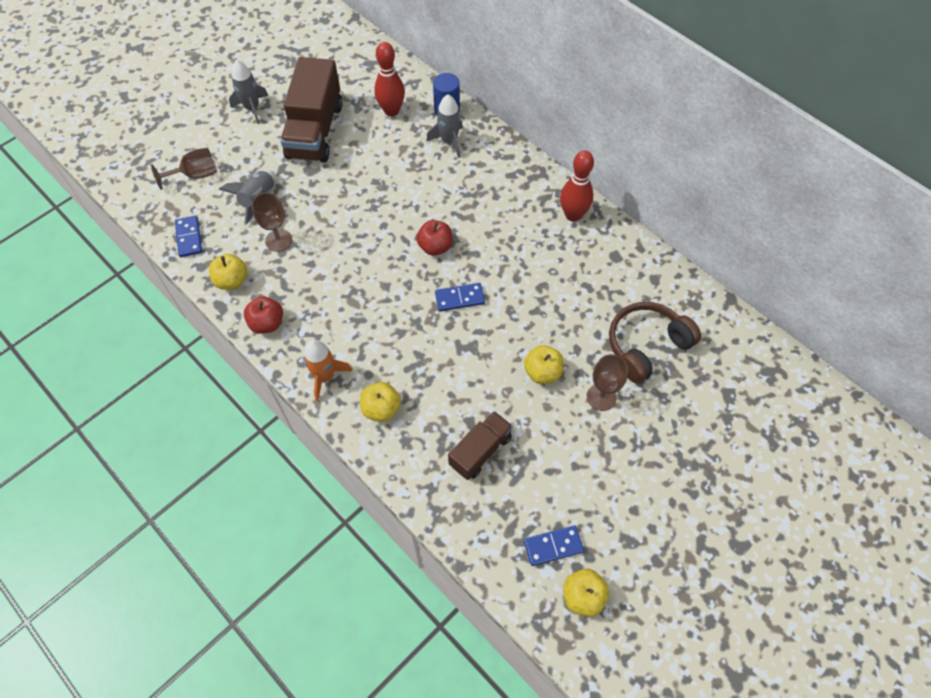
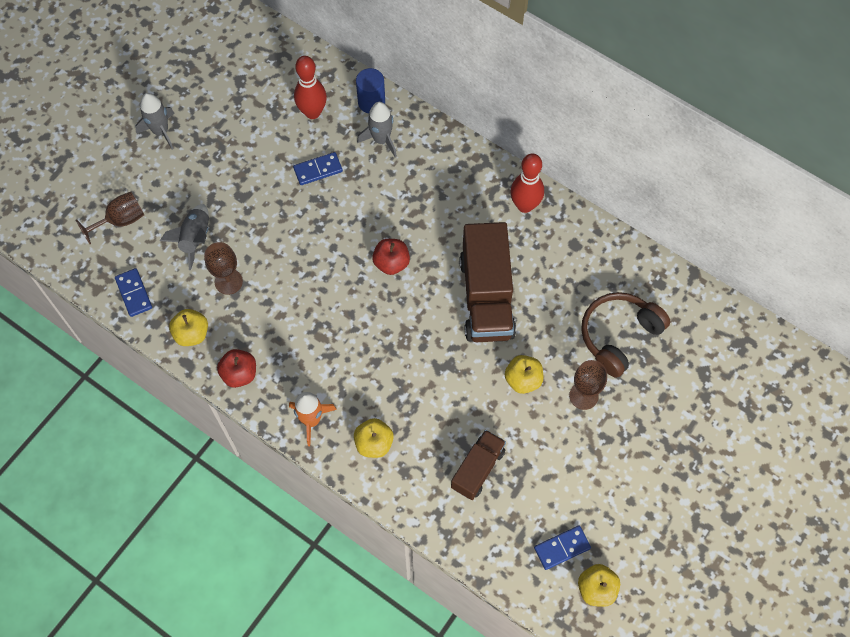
camera: 10 degrees left, 5 degrees up
(315, 131) = (236, 148): brown truck -> brown truck (486, 297)
(460, 298) = (427, 315): blue domino -> blue domino (318, 170)

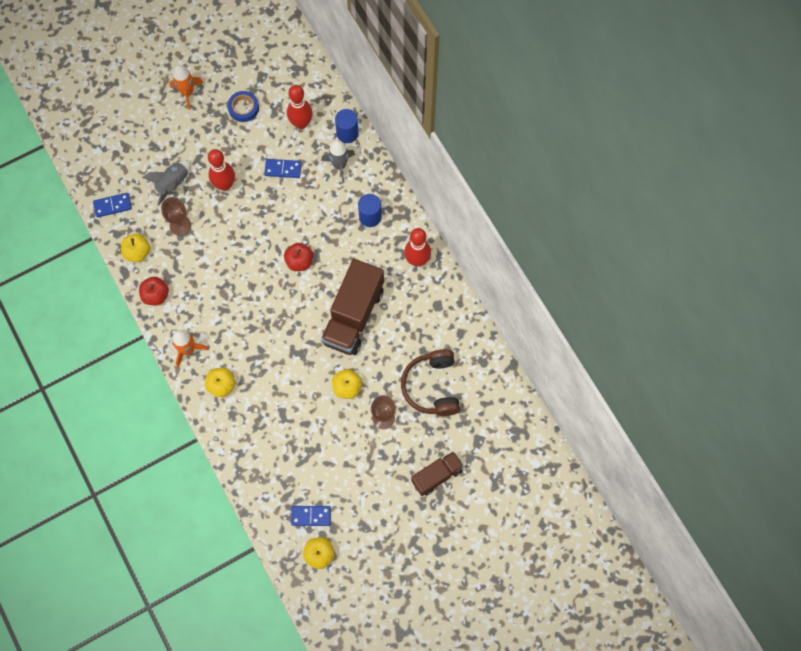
camera: 25 degrees right, 5 degrees up
(120, 220) = (128, 148): brown goblet -> none
(134, 293) = (112, 206): blue domino -> blue domino turned 75 degrees clockwise
(161, 131) = (187, 92): grey rocket -> orange rocket
(236, 122) = (243, 108): none -> blue tape
(258, 214) = (225, 185): none -> red bowling pin
(446, 180) = (370, 217): none -> blue cylinder
(478, 469) = (282, 435): brown truck -> brown truck (437, 476)
(619, 336) = (432, 387): brown headphones -> brown headphones turned 75 degrees counterclockwise

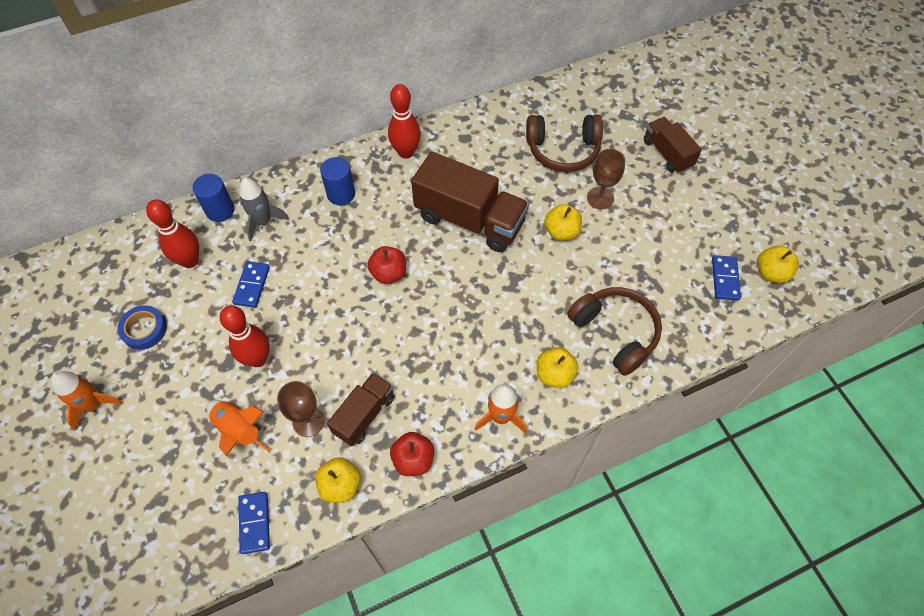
camera: 85 degrees left, 10 degrees down
(172, 184) = (239, 430): grey rocket -> orange rocket
(186, 260) = (364, 415): none -> brown truck
(258, 429) = (615, 332): none -> brown headphones

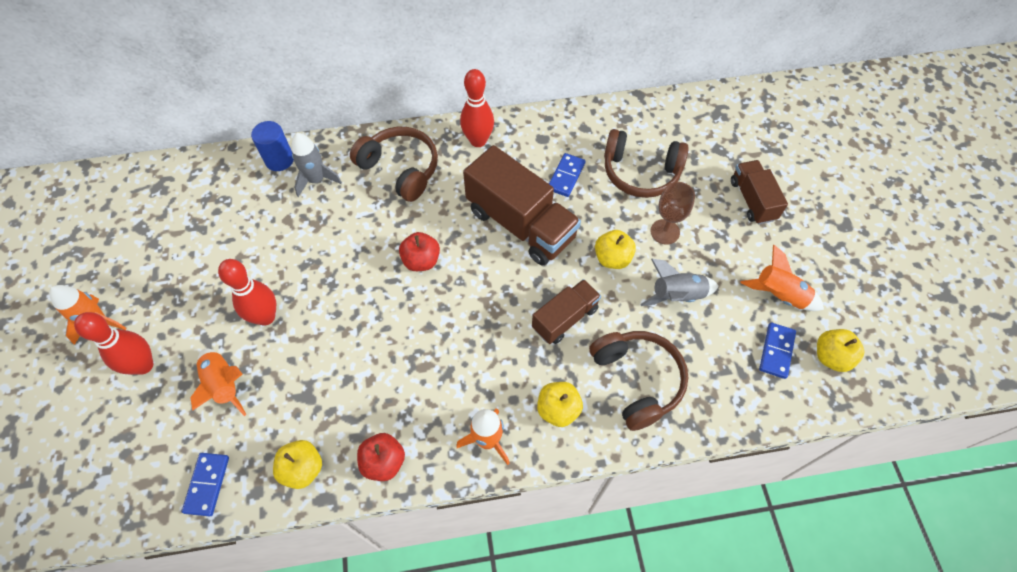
camera: 15 degrees right, 0 degrees up
(144, 329) = (170, 261): blue tape -> none
(190, 261) = (235, 203): red bowling pin -> red bowling pin (143, 365)
(252, 285) = (284, 241): blue domino -> blue domino (566, 176)
(308, 421) = (293, 394): brown goblet -> none
(341, 194) = (400, 169): blue cylinder -> brown headphones
(364, 415) = (350, 401): brown truck -> brown truck (565, 318)
(627, 251) = (677, 295): none -> grey rocket
(713, 230) = (779, 295): none -> orange rocket

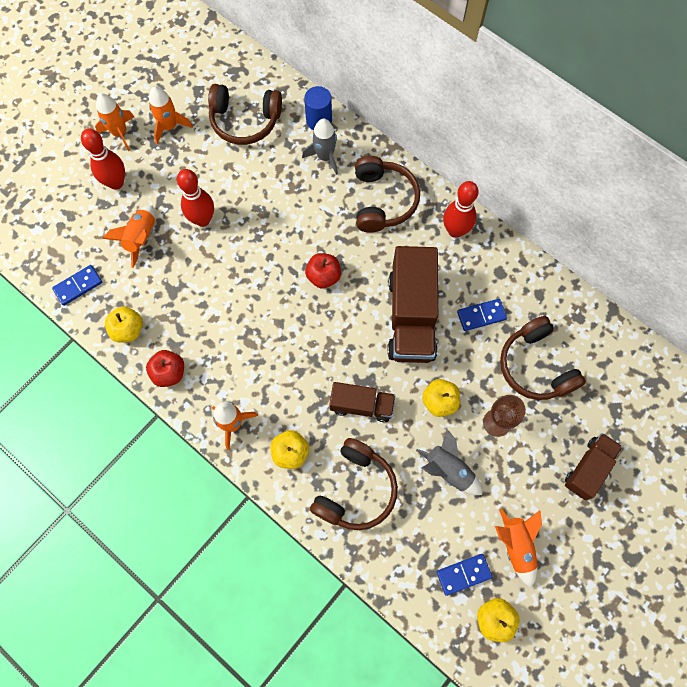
camera: 50 degrees right, 10 degrees up
(145, 276) = (169, 126): none -> orange rocket
(213, 213) = (245, 120): none -> brown headphones

